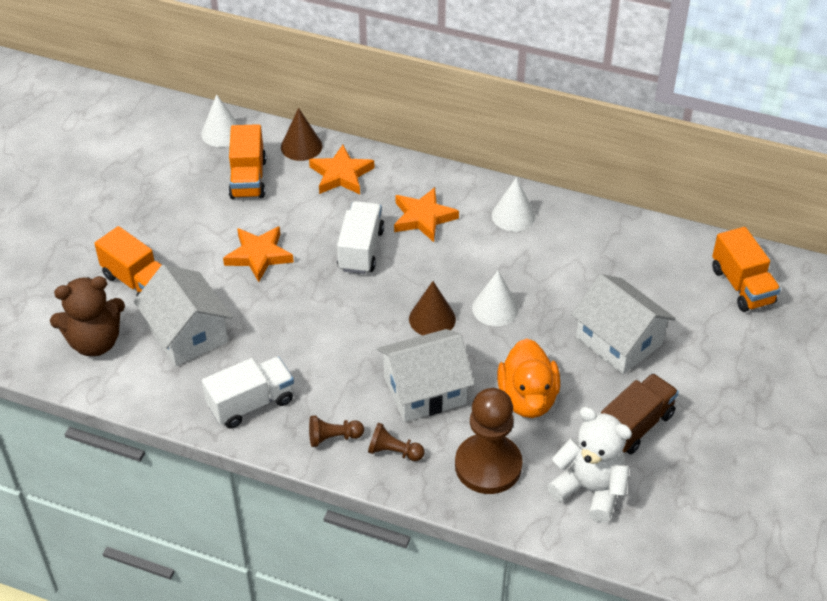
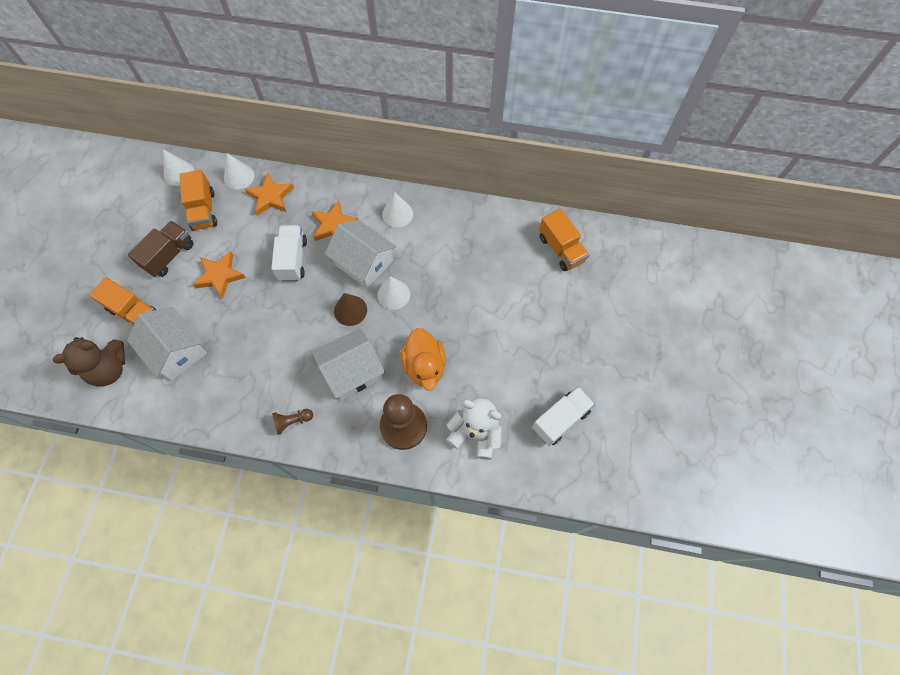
camera: 10 degrees left, 20 degrees up
(251, 403) = (230, 403): white truck -> white truck (560, 420)
(301, 146) = (239, 176): brown cone -> white cone
(394, 452) = (336, 426): brown pawn -> none
(619, 341) = (482, 308): white house -> white house (363, 262)
(635, 426) = (500, 376): brown truck -> brown truck (169, 255)

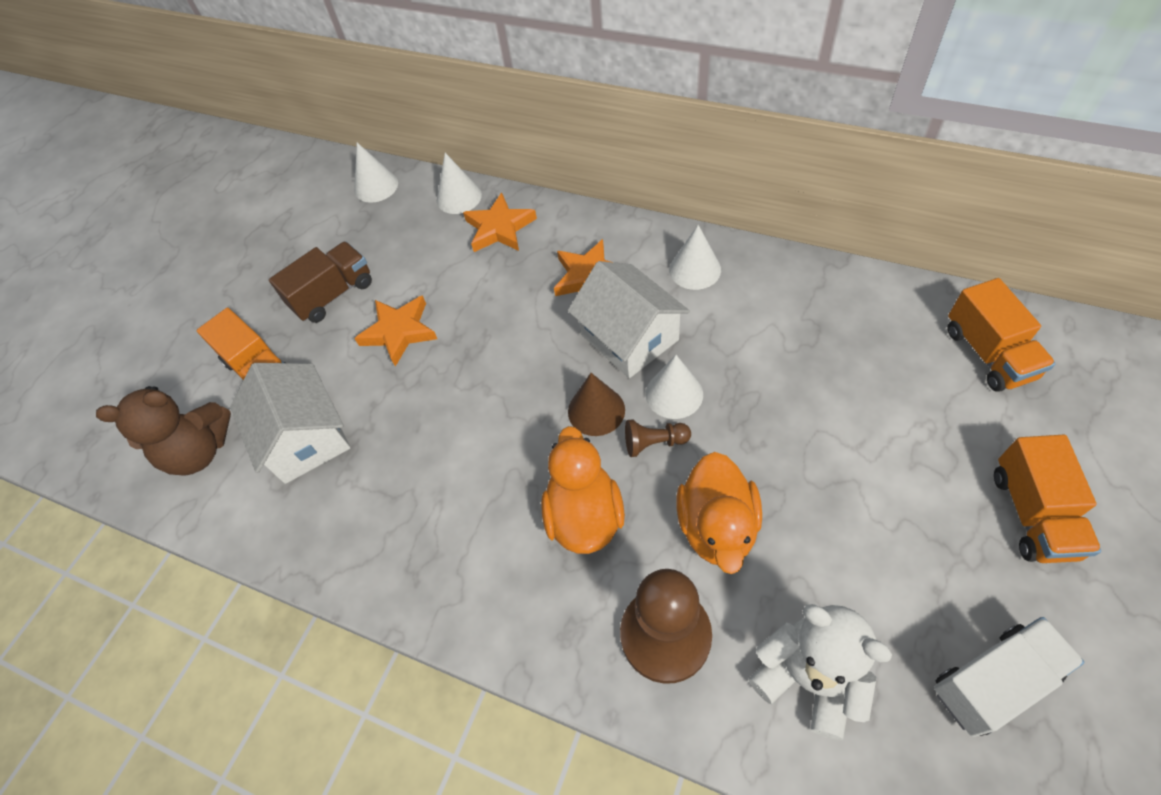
camera: 20 degrees right, 10 degrees down
(203, 210) = (398, 238): orange truck -> orange truck (1032, 514)
(292, 421) = (464, 589): brown pawn -> brown pawn (654, 443)
(293, 260) = (515, 320): white truck -> none
(352, 371) = (584, 515): white house -> orange duck

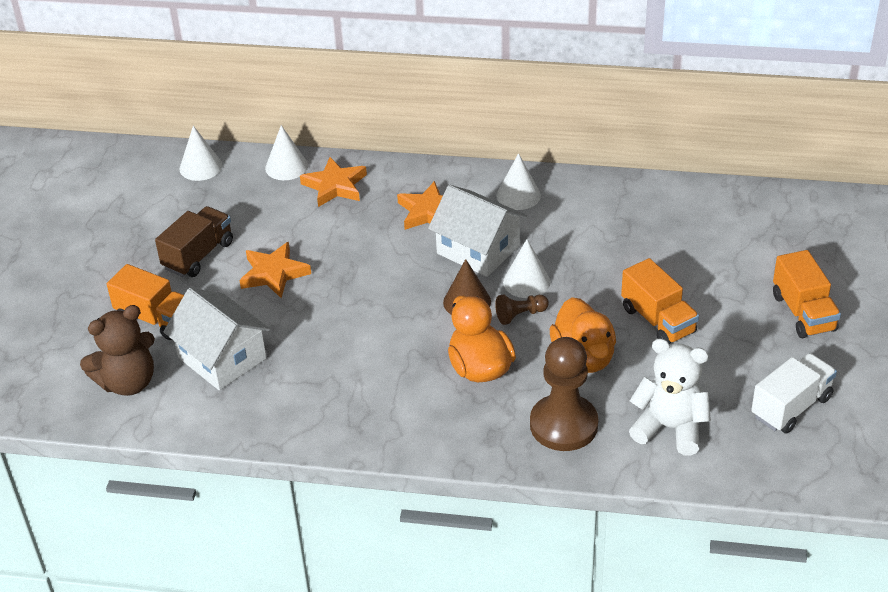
camera: 20 degrees left, 15 degrees down
(988, 353) = (758, 222): orange truck -> orange truck (658, 320)

